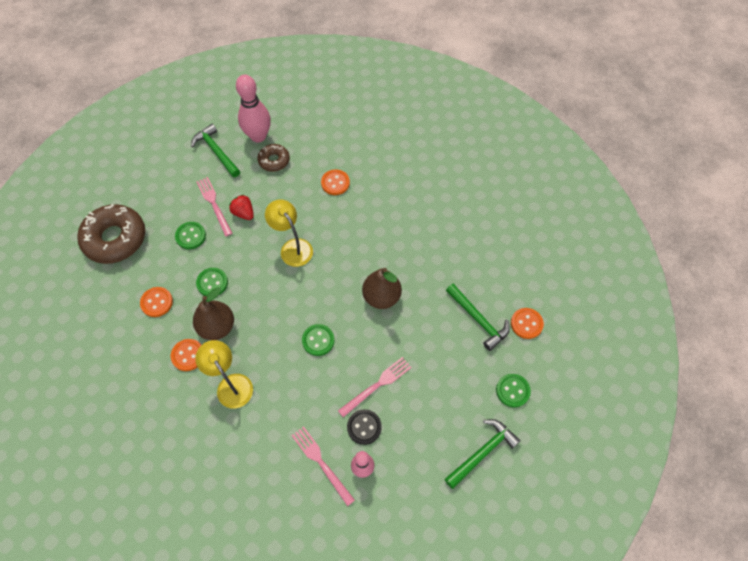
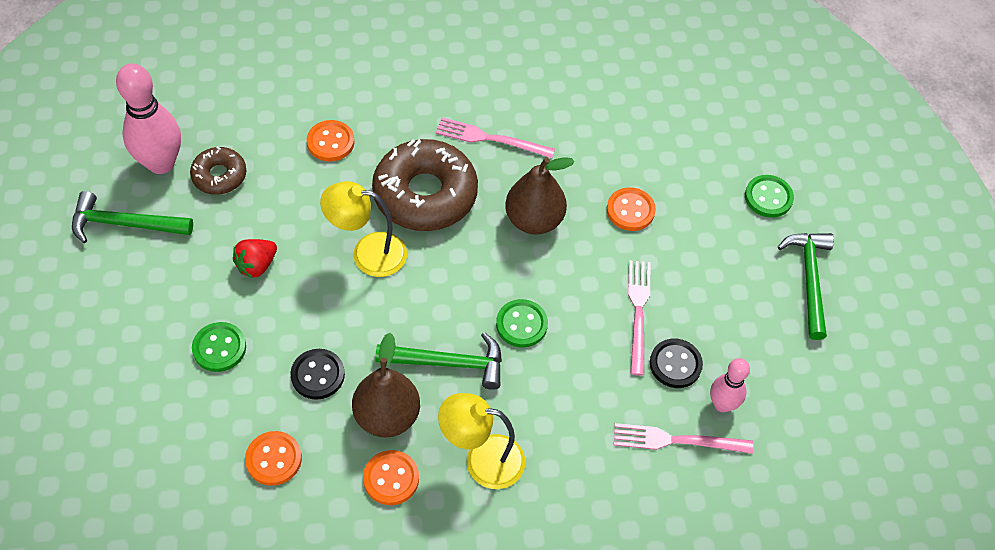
camera: 50 degrees left, 5 degrees down
(115, 239) = (114, 439): brown donut -> brown donut (425, 194)
(212, 283) = (318, 375): green button -> black button
(214, 204) = (203, 287): pink fork -> pink fork (490, 139)
(244, 213) = (257, 265): red strawberry -> red strawberry turned 45 degrees counterclockwise
(478, 320) = (658, 158): green hammer -> green hammer (448, 363)
(526, 324) = (707, 122): orange button -> orange button (630, 210)

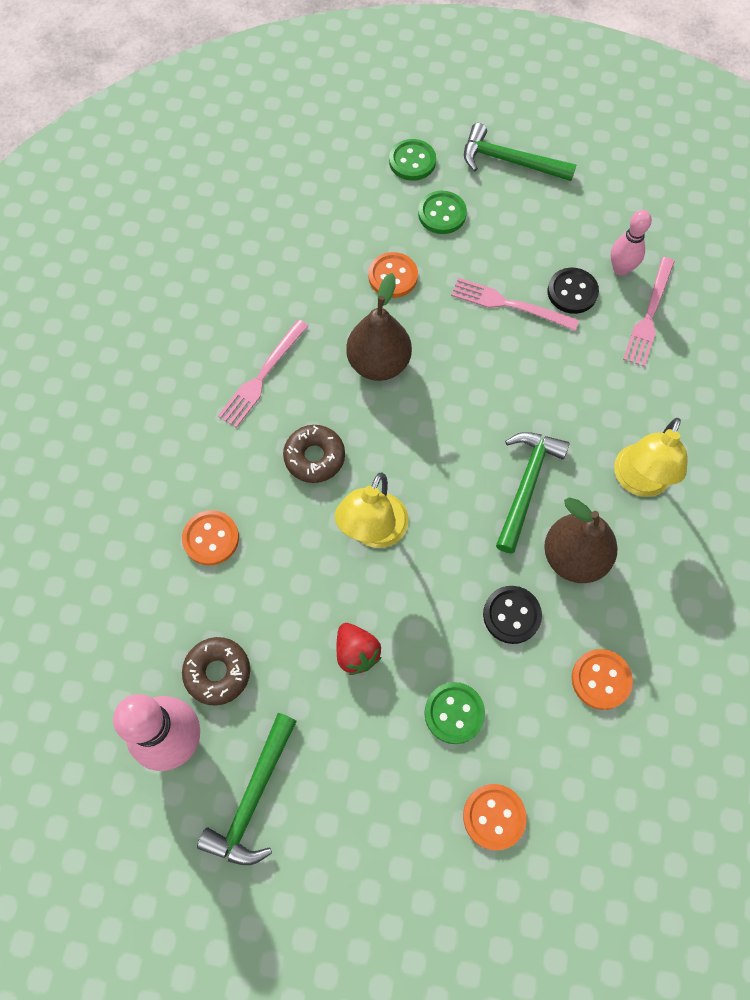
camera: 70 degrees left, 10 degrees up
(391, 478) = (643, 569): orange button -> orange button (494, 817)
(425, 194) = (314, 457): brown donut -> brown donut, size x0.53
(521, 324) = (498, 408): green button -> green button (442, 214)

